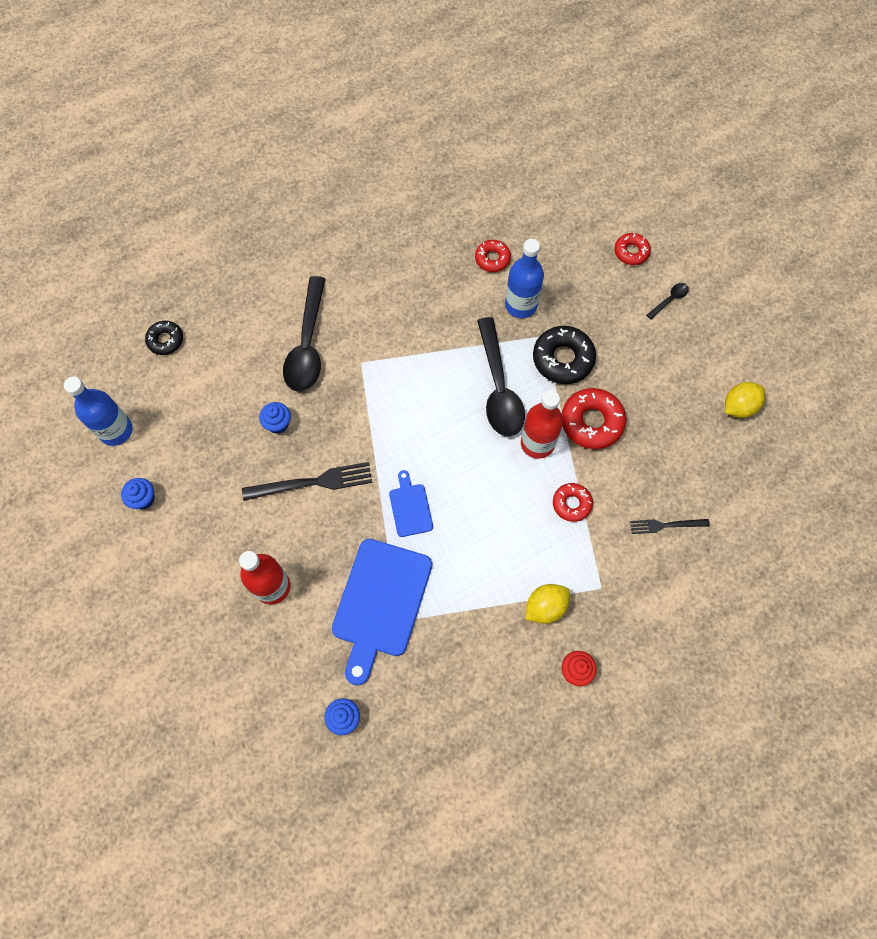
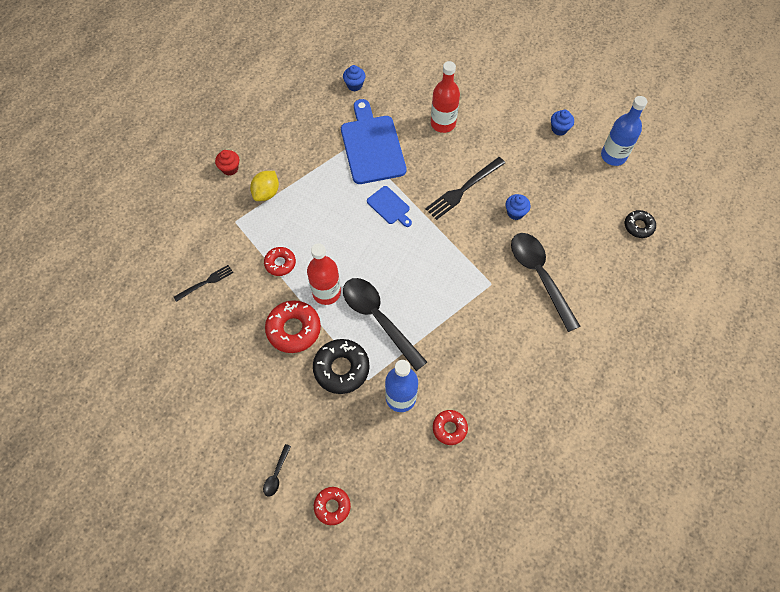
camera: 150 degrees right, 5 degrees down
(739, 406) = (180, 403): yellow lemon -> none

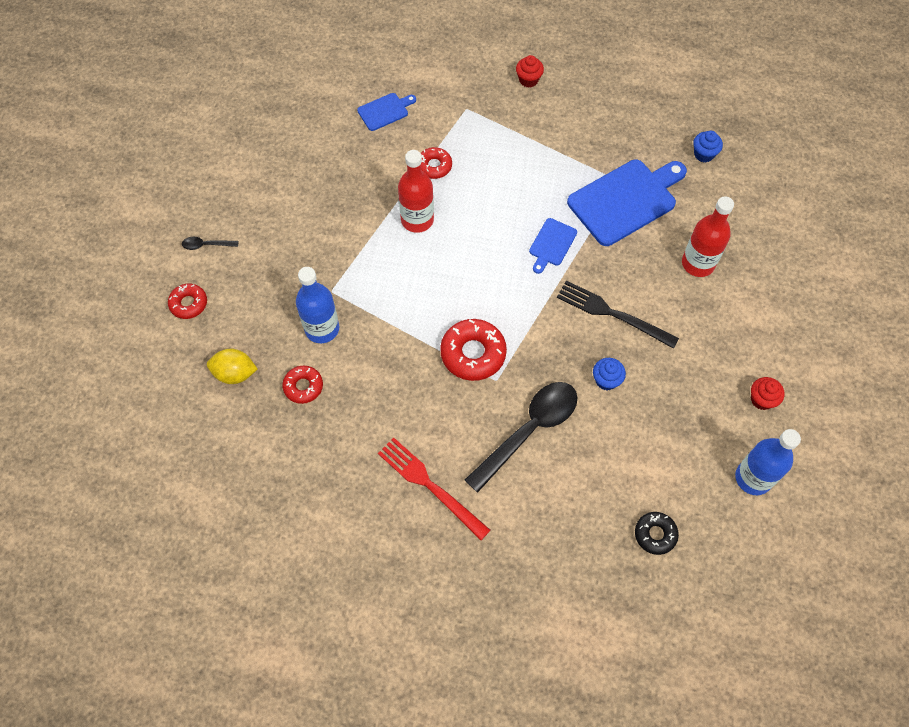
camera: 70 degrees right, 0 degrees up
(205, 283) = (385, 111): black fork -> blue cutting board
(266, 193) = (514, 123): yellow lemon -> yellow lemon (235, 373)
(293, 329) = (363, 205): red donut -> red donut (473, 353)
(341, 368) = (335, 263): black donut -> none
(378, 318) = (405, 278): black spoon -> none
(559, 129) = (761, 399): blue cupcake -> red cupcake
(564, 358) = (430, 486): none -> red fork

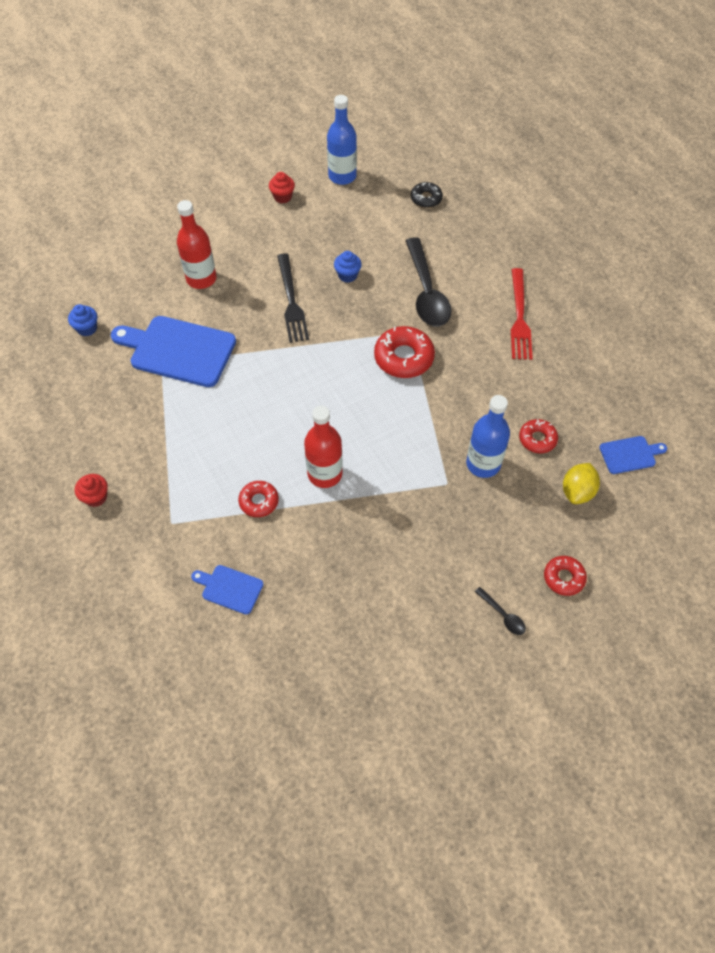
camera: 130 degrees left, 5 degrees down
(235, 373) = (577, 491): yellow lemon -> yellow lemon turned 60 degrees clockwise
(529, 430) = (426, 292): black spoon -> black spoon turned 105 degrees counterclockwise
(551, 244) = (264, 370): blue cutting board -> blue cutting board (630, 454)

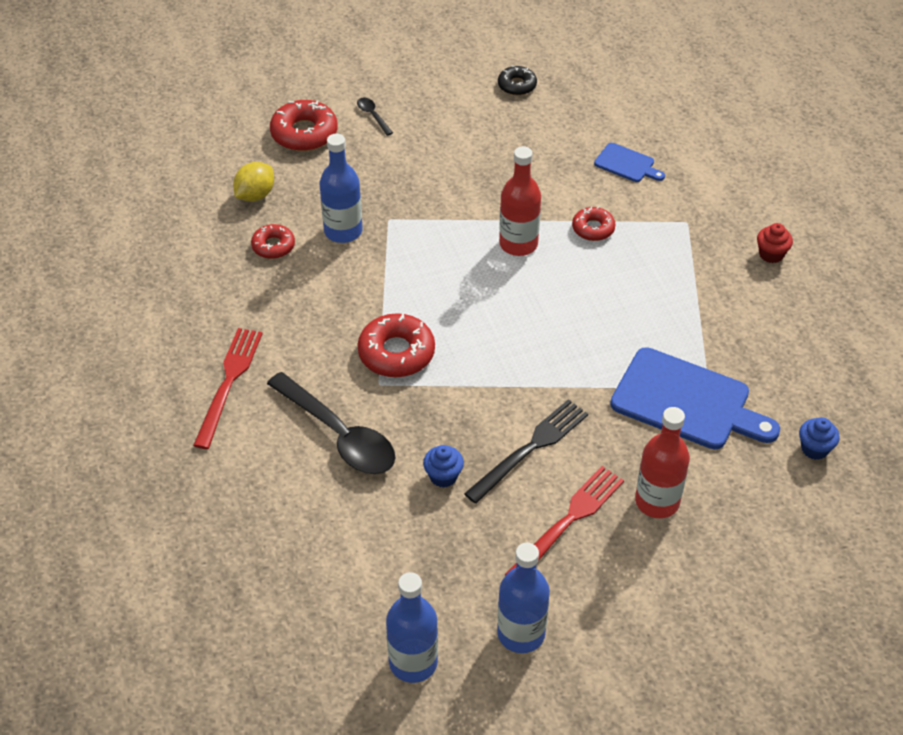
camera: 170 degrees left, 10 degrees down
(260, 259) = (567, 522): none -> red fork
(282, 197) = (521, 633): red cupcake -> blue bottle
(291, 301) = (530, 449): black fork -> black fork turned 45 degrees clockwise
(426, 199) = (287, 593): black donut -> black donut (517, 85)
(426, 292) = (339, 435): black spoon -> black spoon turned 135 degrees clockwise
(563, 578) = (304, 133): red donut -> red donut, size x1.66
(630, 454) = (181, 219): blue cutting board -> none

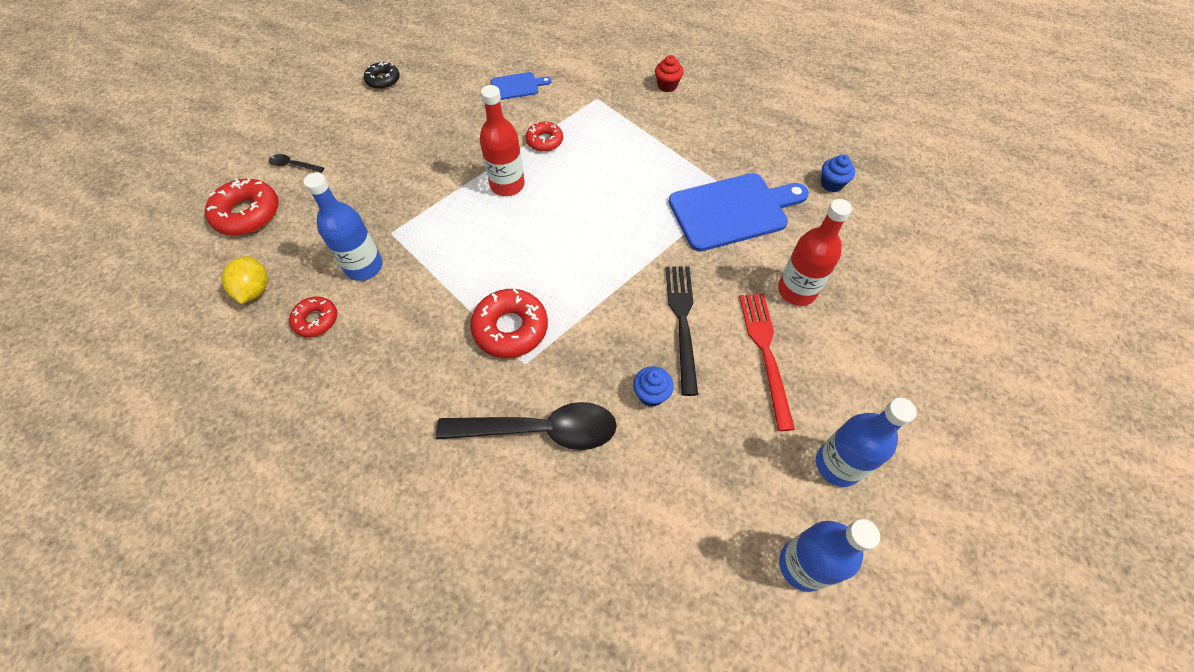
camera: 45 degrees left, 10 degrees up
(228, 383) = (401, 466): red fork -> none

